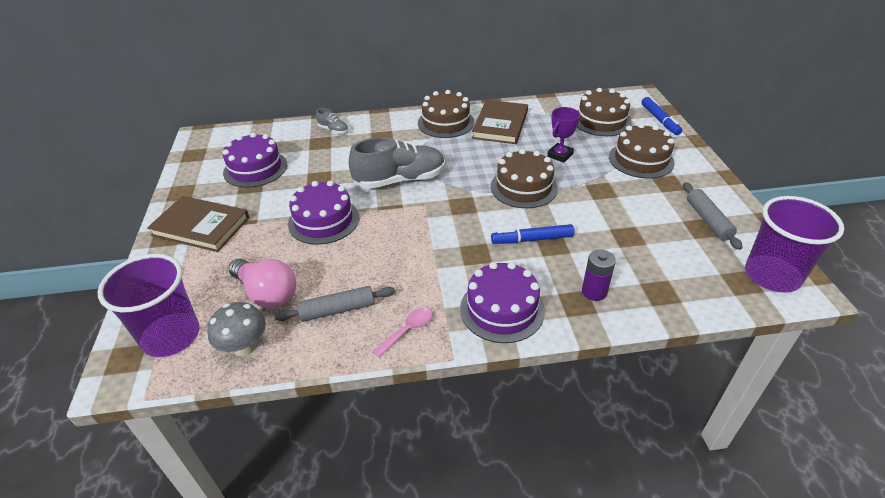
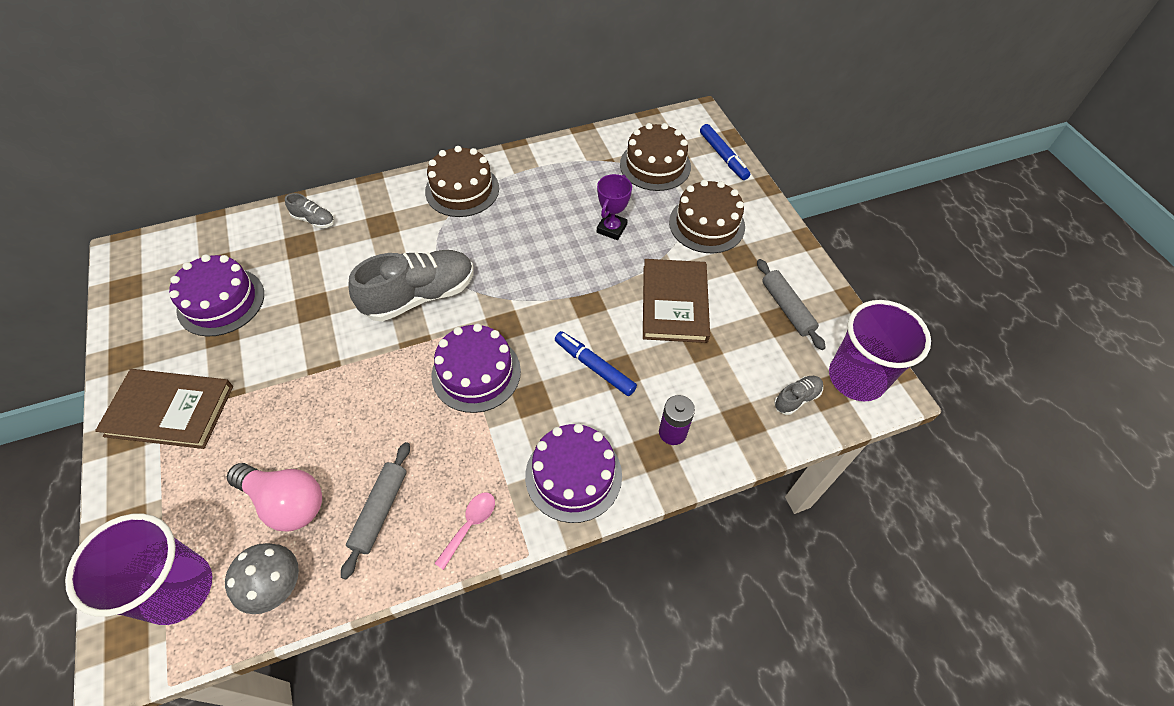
camera: 15 degrees left, 15 degrees up
(323, 220) = (333, 376): purple cake -> purple cake (476, 373)
(337, 310) = (380, 511): grey rolling pin -> grey rolling pin turned 45 degrees counterclockwise
(500, 125) = (532, 186): brown book -> brown book (674, 303)
(523, 187) = (574, 287): brown cake -> none
(532, 239) = (594, 367): blue marker -> blue marker turned 60 degrees clockwise
(712, 283) = (796, 399): none -> grey shoe

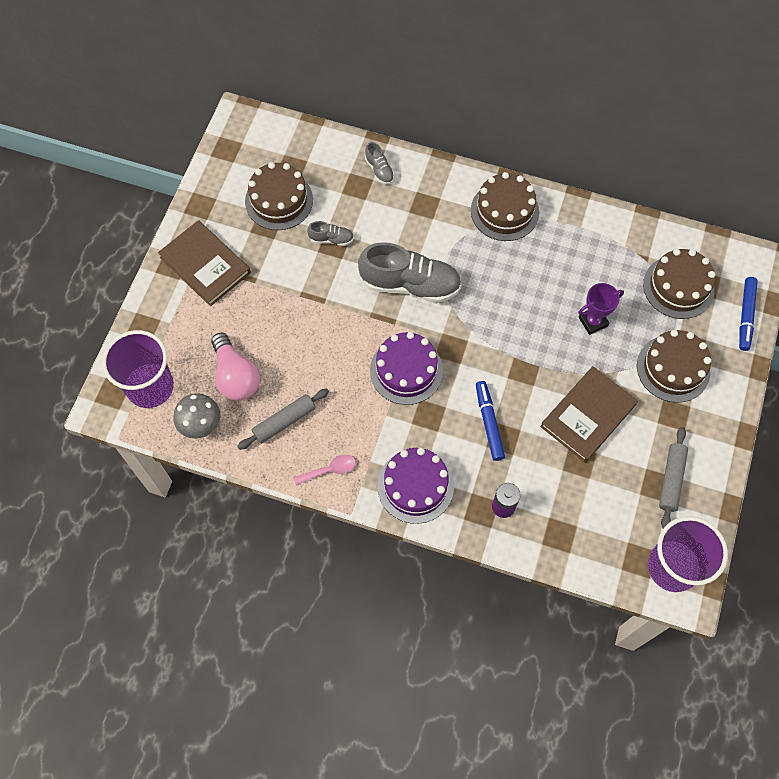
camera: 40 degrees right, 10 degrees up
(221, 301) = (279, 200): purple cake -> brown cake
(796, 399) = (612, 548): grey shoe -> grey shoe (331, 239)

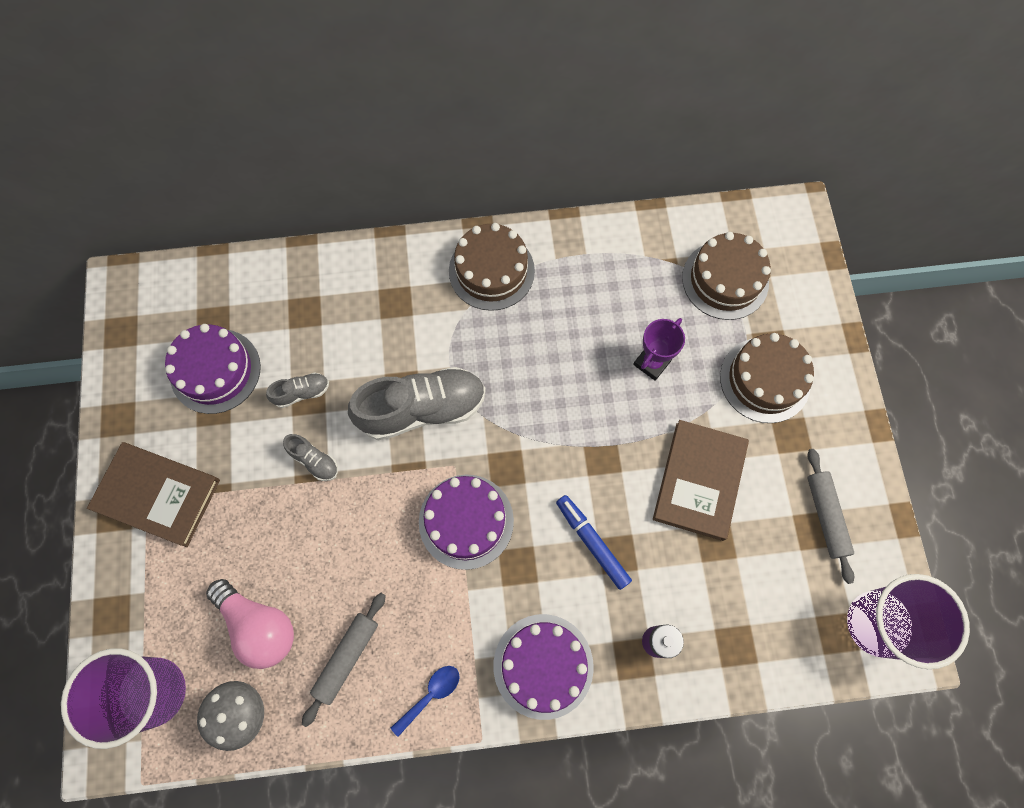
camera: 25 degrees left, 5 degrees up
(279, 200) = (215, 371): brown cake -> purple cake
(329, 470) = (430, 695): pink spoon -> blue spoon
(379, 170) = (322, 281): grey shoe -> grey shoe (314, 460)
(745, 316) = (812, 283): blue marker -> none

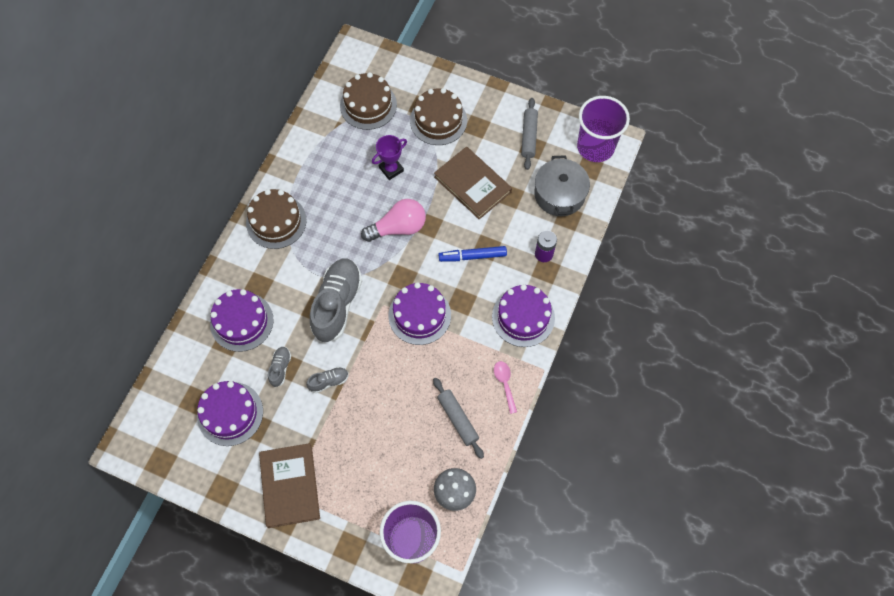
camera: 60 degrees left, 5 degrees down
(157, 495) = (290, 486): brown book -> brown book turned 60 degrees counterclockwise
(259, 626) = (409, 460): pink light bulb -> pink light bulb (398, 228)
(338, 312) = (241, 321): none -> purple cake
(430, 695) = (505, 384): blue spoon -> pink spoon
(652, 362) = (391, 169): purple trophy -> purple trophy turned 75 degrees clockwise
(764, 612) = (559, 194): none -> grey pot
(826, 516) = (529, 137): grey rolling pin -> grey rolling pin turned 75 degrees clockwise

